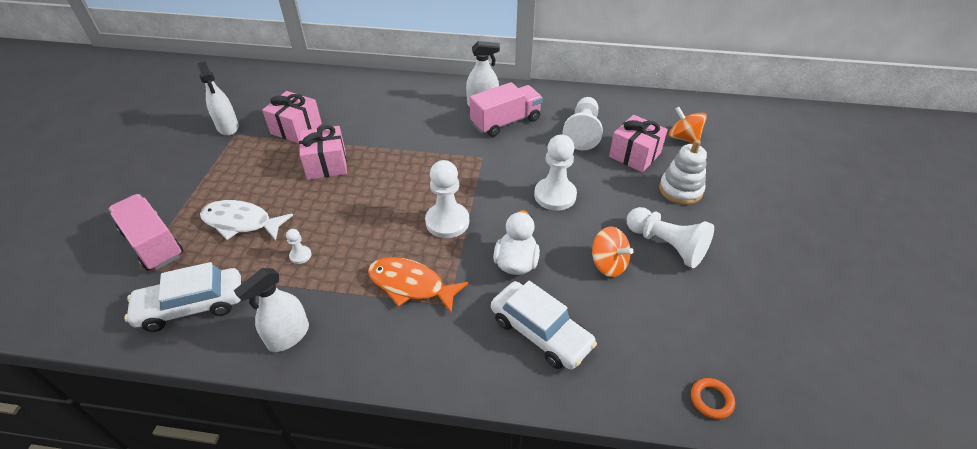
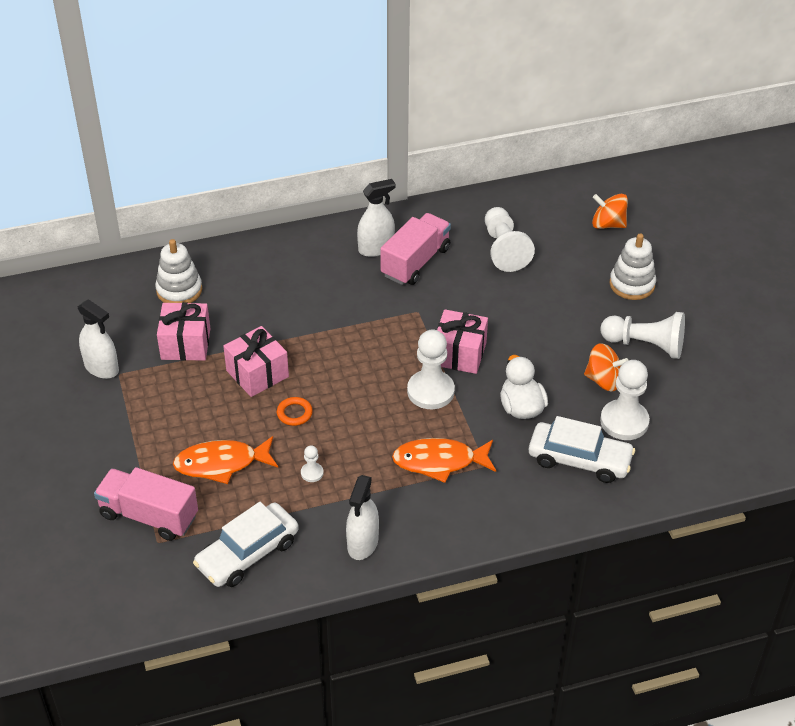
camera: 25 degrees left, 0 degrees up
(241, 222) = (221, 464): white fish -> orange fish
(324, 94) = (179, 290): none -> white stacking toy
(555, 195) = (517, 329): white pawn -> white pawn (624, 421)
(634, 155) = (570, 259): pink gift -> pink gift (459, 354)
(711, 400) = (738, 461): orange ring -> orange ring (294, 413)

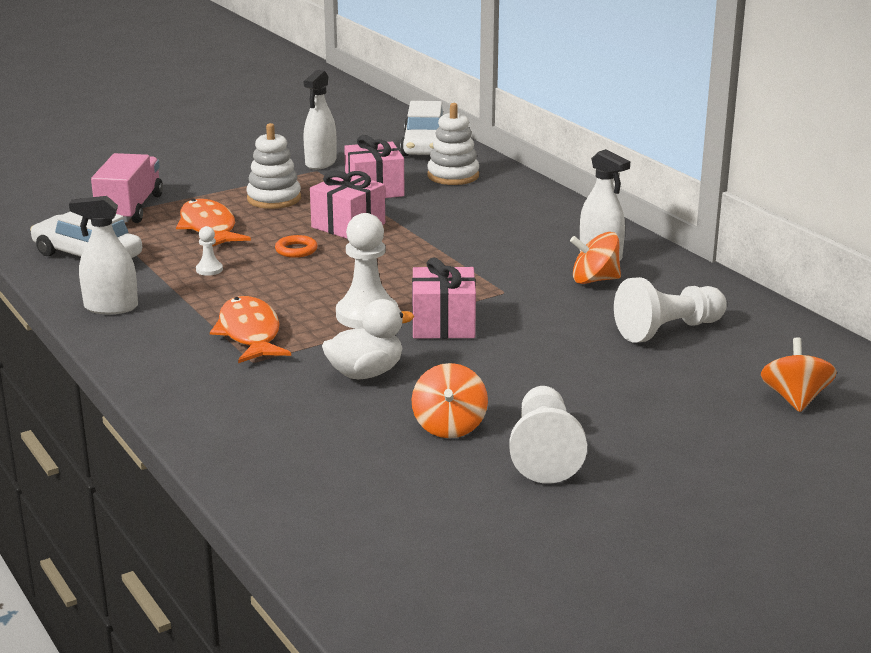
camera: 75 degrees right, 20 degrees down
(415, 262) = (594, 280): pink truck -> orange spinning top
(579, 460) = (285, 422): white car -> white car (424, 146)
(624, 421) = (373, 449): white pawn -> none
(632, 284) = (673, 430): white stacking toy -> white stacking toy (274, 199)

